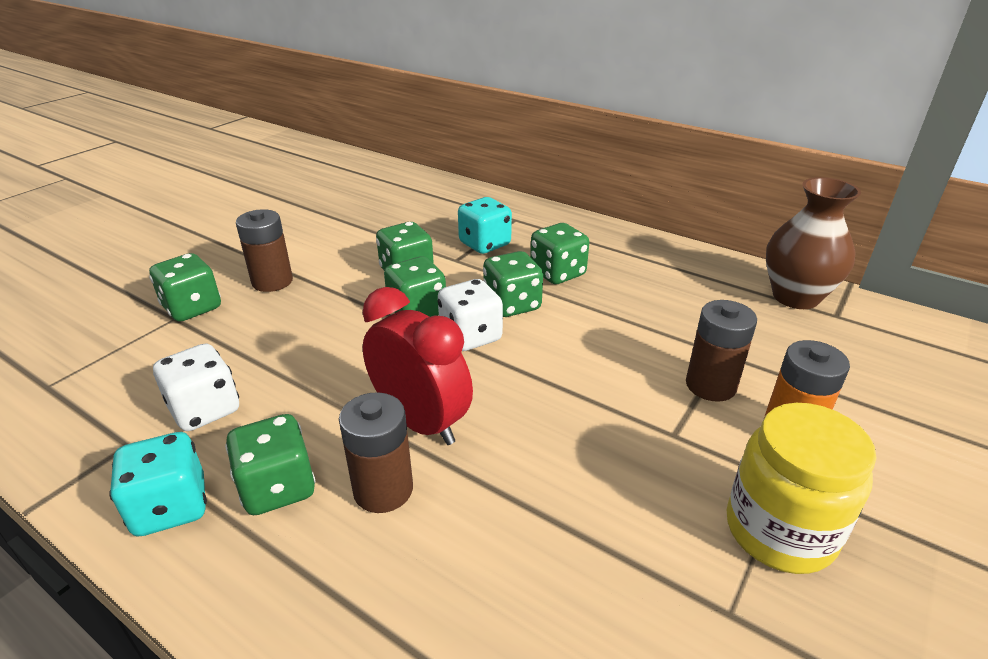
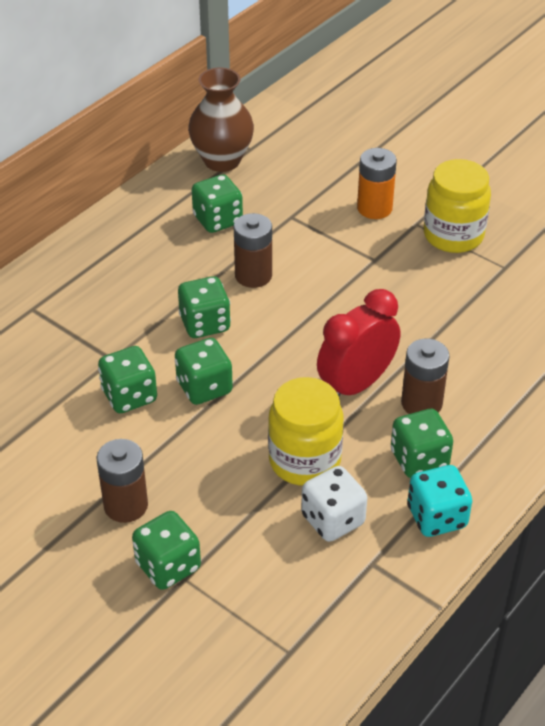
camera: 85 degrees left, 10 degrees up
(301, 384) = (304, 460): none -> yellow jar
(470, 336) = (249, 353): white dice -> none
(485, 244) = (85, 335): turquoise dice -> none
(557, 273) = (156, 289): green dice -> green dice (218, 220)
(710, 385) = (326, 231): brown battery -> brown battery (253, 275)

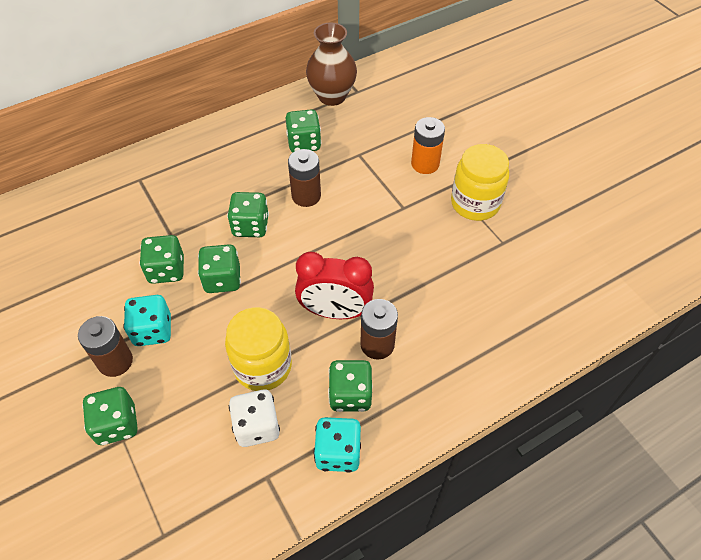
camera: 20 degrees right, 10 degrees up
(152, 462) = (153, 330): none -> turquoise dice
(356, 384) = (335, 312): red clock -> red clock turned 150 degrees counterclockwise

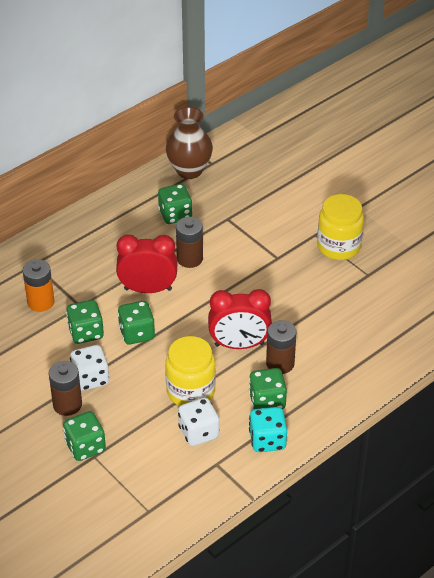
camera: 10 degrees left, 10 degrees down
(153, 330) = (90, 378): turquoise dice -> white dice
(250, 226) = (148, 289): green dice -> red clock
(425, 164) = (288, 219): orange battery -> orange battery (40, 302)

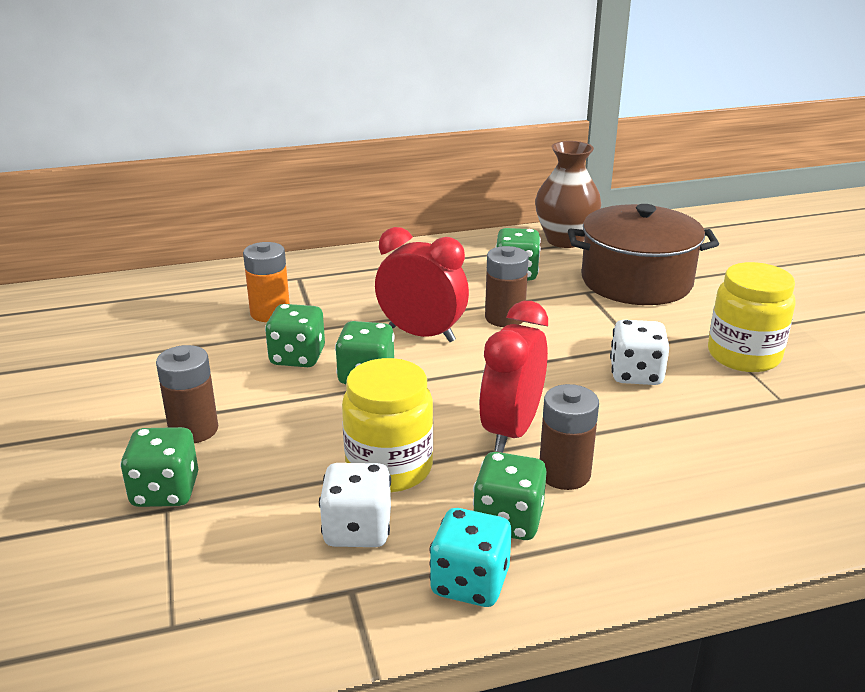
camera: 25 degrees right, 15 degrees down
(90, 378) = (255, 409): white dice -> white dice (636, 374)
(239, 345) = (511, 430): red clock -> red clock turned 90 degrees clockwise
(253, 199) = (636, 281): none -> brown pot

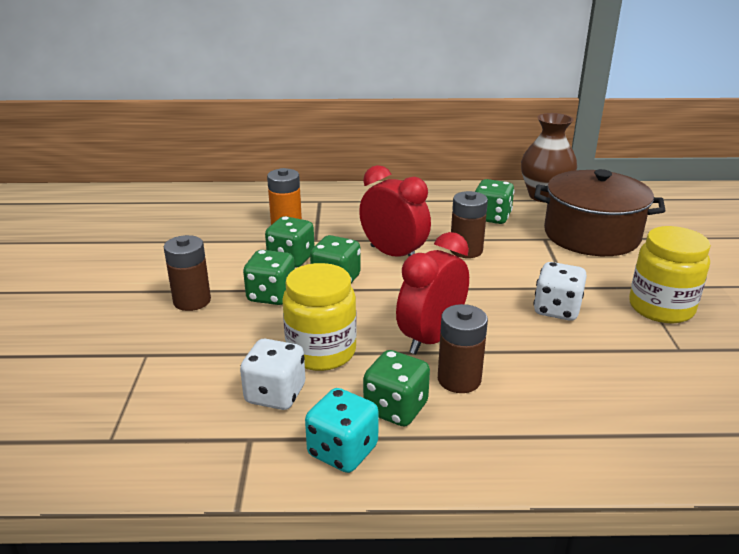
camera: 15 degrees right, 0 degrees up
(165, 491) = (151, 342): green dice -> green dice (271, 295)

